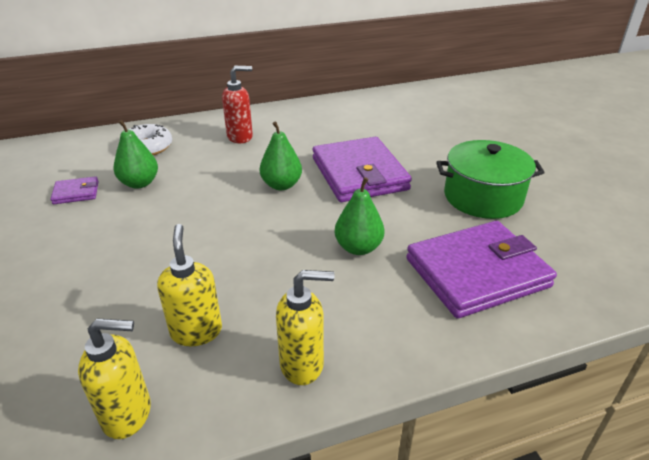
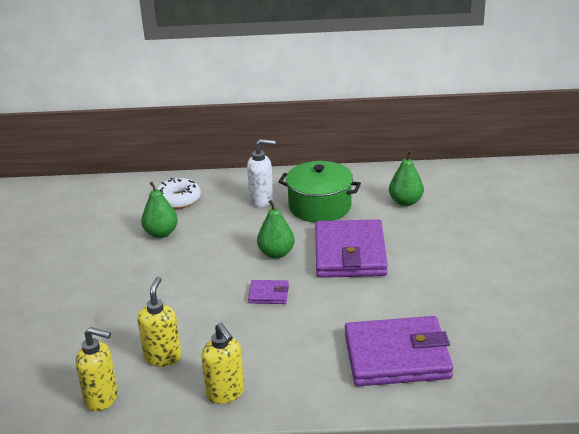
camera: 20 degrees right, 5 degrees down
(76, 193) = (110, 234): purple wallet -> purple wallet (268, 294)
(240, 137) = (262, 200): red soap dispenser -> white soap dispenser
(302, 364) = (226, 393): yellow soap dispenser -> yellow soap dispenser turned 45 degrees clockwise
(358, 248) = (312, 319): green pear -> green pear (405, 202)
(483, 197) = (449, 293): green pot -> green pot (320, 206)

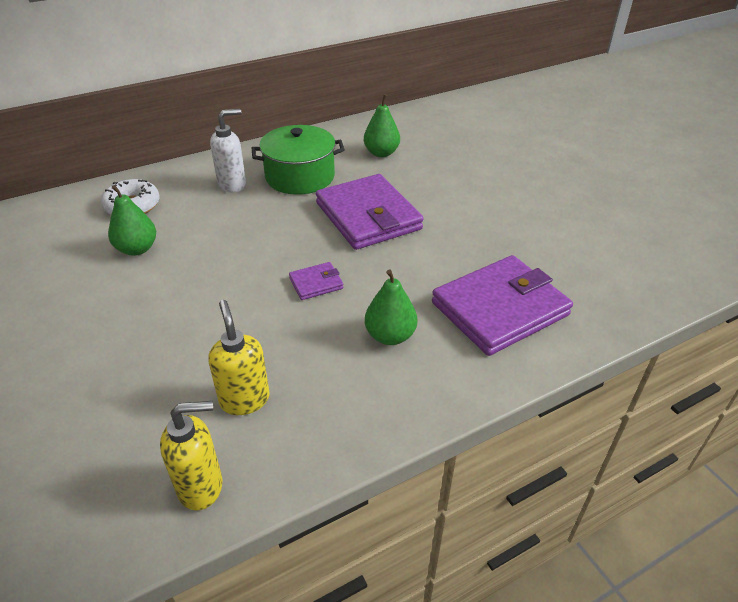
camera: 30 degrees left, 10 degrees up
(226, 393) = (355, 417): yellow soap dispenser -> none
(276, 253) = (290, 236): green pear -> green pear (390, 336)

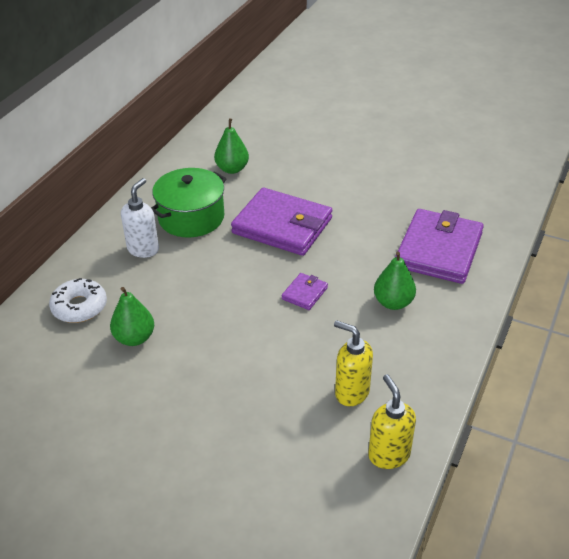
camera: 35 degrees left, 0 degrees up
(201, 486) = (388, 454): yellow soap dispenser -> yellow soap dispenser turned 60 degrees counterclockwise

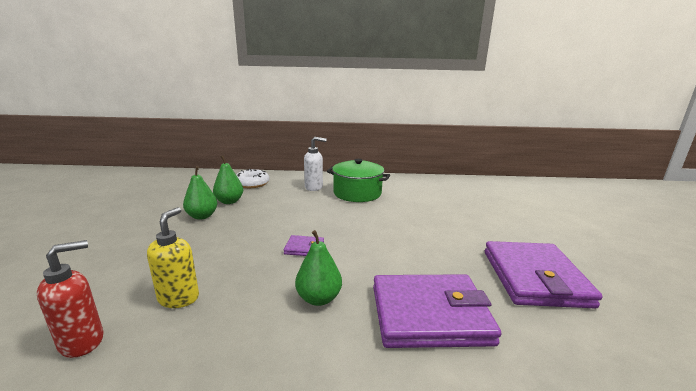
camera: 65 degrees right, 20 degrees down
(232, 169) = (423, 194): green pear -> green pear (202, 216)
(282, 226) = (380, 223): purple wallet -> purple wallet (534, 278)
(388, 454) = (83, 341): yellow soap dispenser -> red soap dispenser

